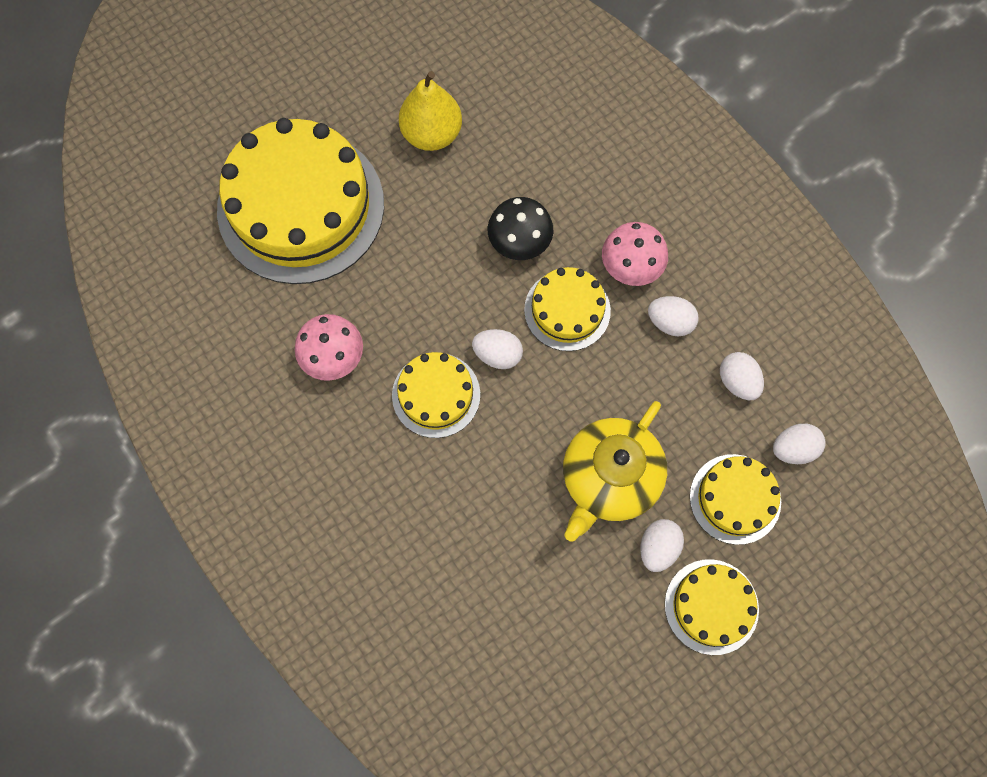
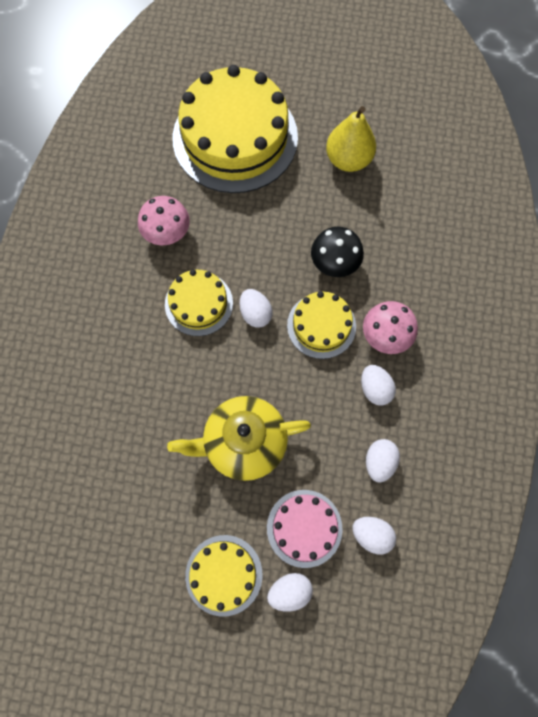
camera: 45 degrees right, 0 degrees up
(658, 548) = (229, 509): white egg -> white egg (289, 591)
(735, 499) = (304, 528): yellow cake -> pink cake

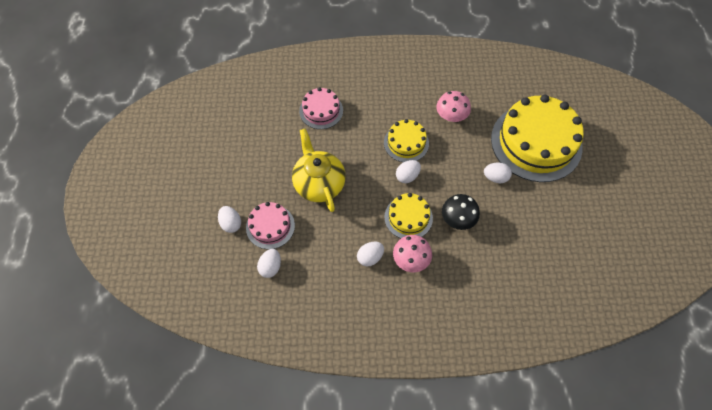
camera: 80 degrees right, 10 degrees down
(109, 420) = (321, 111): none -> pink cake
(223, 575) = (237, 186): yellow cake -> none
(348, 159) = (544, 217): yellow pear -> none
(379, 462) = (319, 266): white egg -> white egg (495, 177)

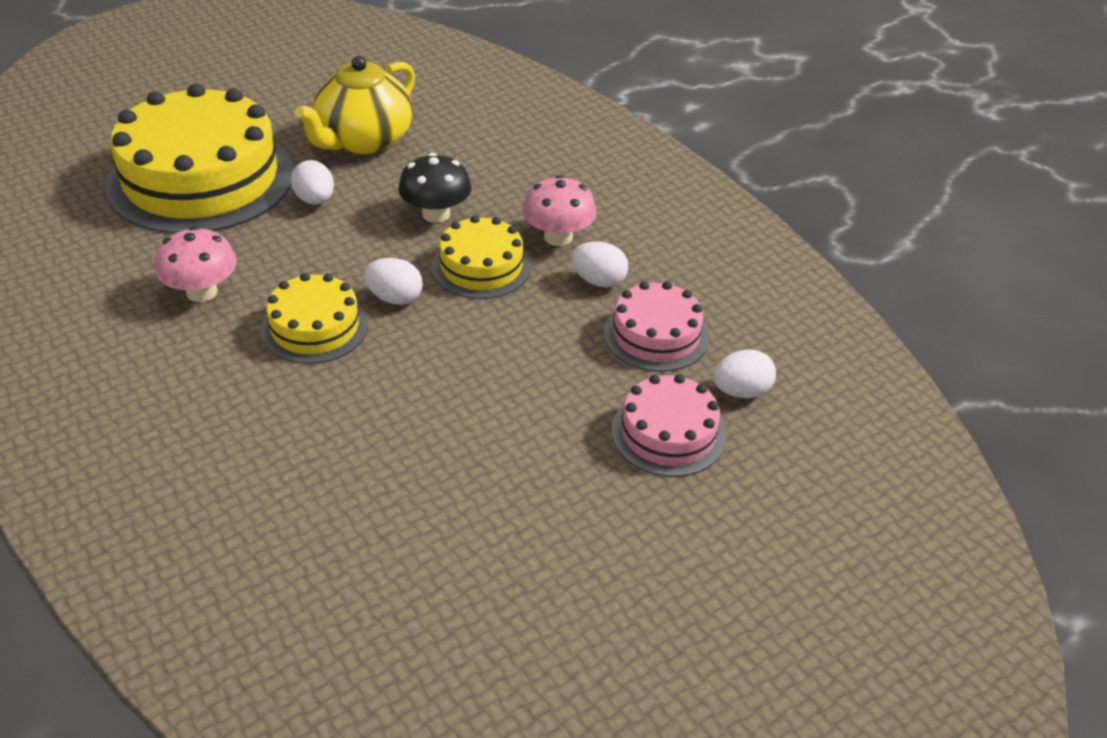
camera: 125 degrees left, 20 degrees down
(231, 224) = (721, 496): white egg -> none
(319, 183) = (512, 408): yellow teapot -> yellow teapot (363, 140)
(321, 111) = (317, 495): pink cake -> pink cake (656, 335)

